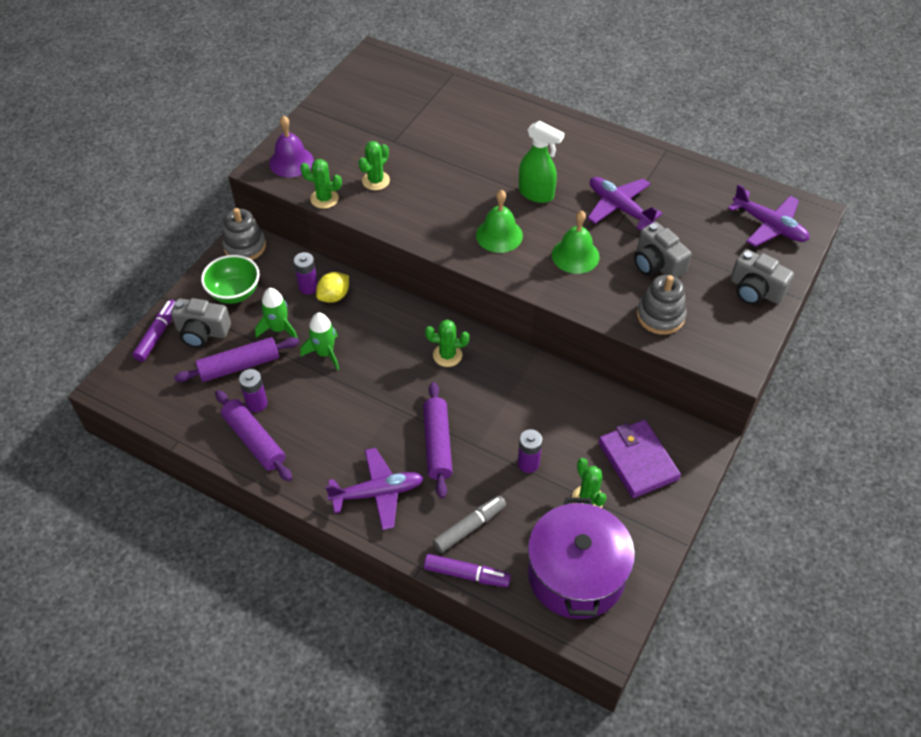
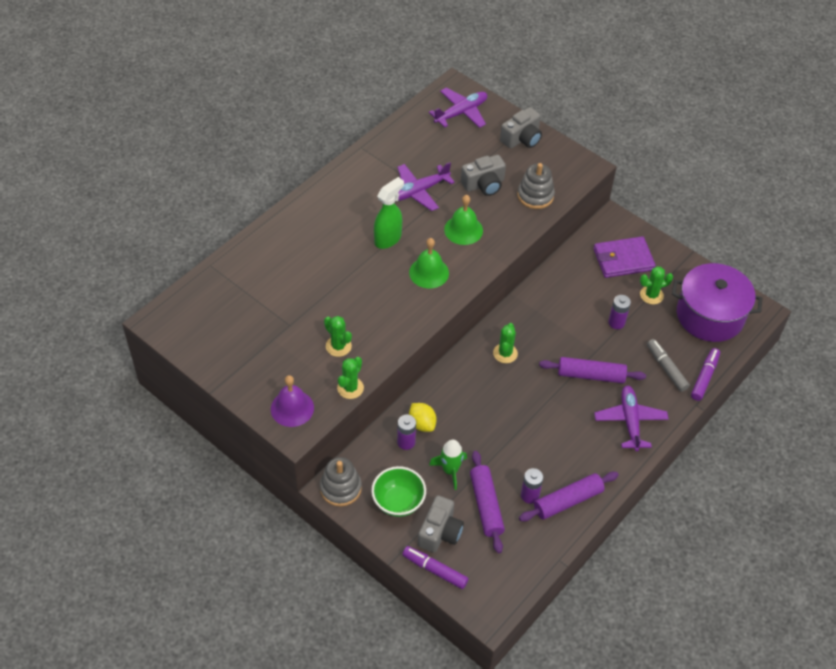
camera: 80 degrees left, 0 degrees up
(325, 353) = (485, 439): green rocket -> none

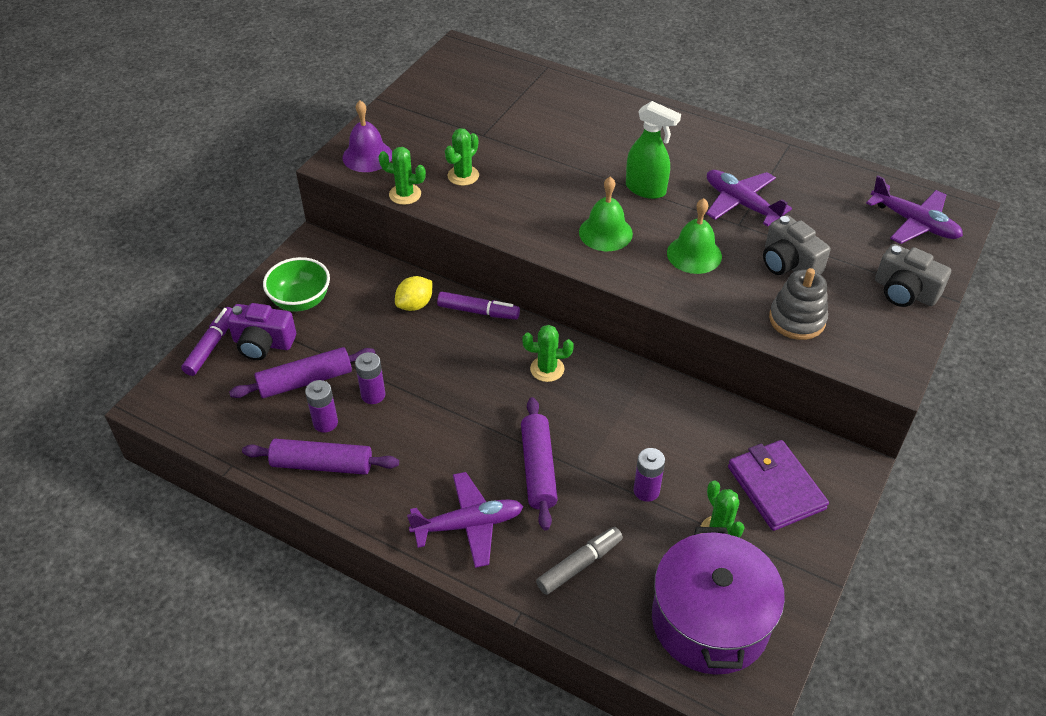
camera: 80 degrees right, 5 degrees down
(340, 488) = (313, 251): grey stacking toy -> none
(406, 442) = (385, 295): purple battery -> purple battery (373, 395)
(440, 532) = (263, 343): grey camera -> purple camera
(450, 470) = (351, 340): green rocket -> none
(568, 501) = (322, 464): purple rolling pin -> purple rolling pin turned 45 degrees counterclockwise
(704, 377) = (577, 621): purple marker -> purple marker (478, 311)

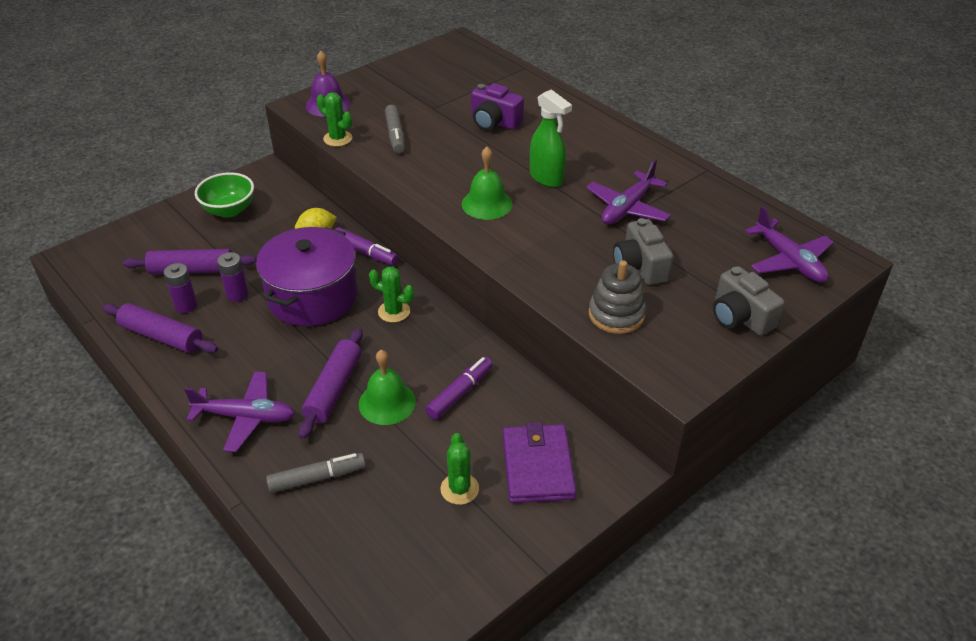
camera: 20 degrees right, 5 degrees down
(211, 346) = (139, 227): purple marker -> purple marker (459, 393)
(263, 343) = (179, 234): purple camera -> purple camera (494, 122)
(463, 176) = (395, 135): green cactus -> grey marker
(646, 491) = (416, 434): purple battery -> none
(694, 254) = (555, 239): green bell -> green bell (387, 402)
(709, 621) = (402, 562): purple pot -> purple pot (312, 296)
(741, 204) = (627, 208): purple plane -> purple plane turned 120 degrees counterclockwise

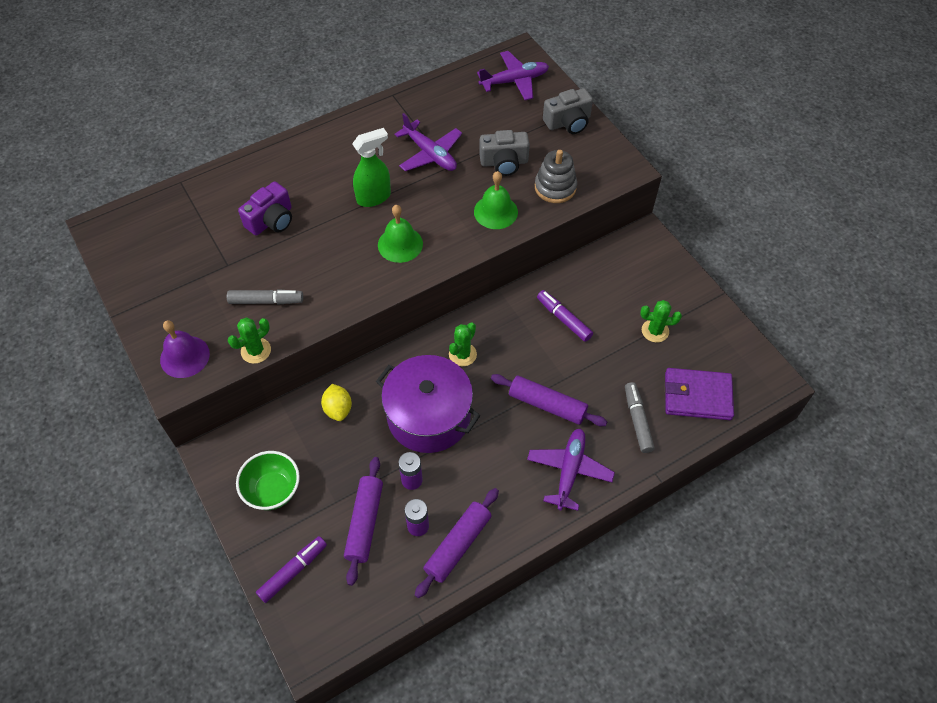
camera: 80 degrees left, 15 degrees up
(365, 252) = (376, 370): purple marker -> purple marker (293, 571)
(387, 402) = (567, 368): green bell -> green bell (495, 212)
(537, 466) = (639, 283): purple wallet -> purple wallet (697, 396)

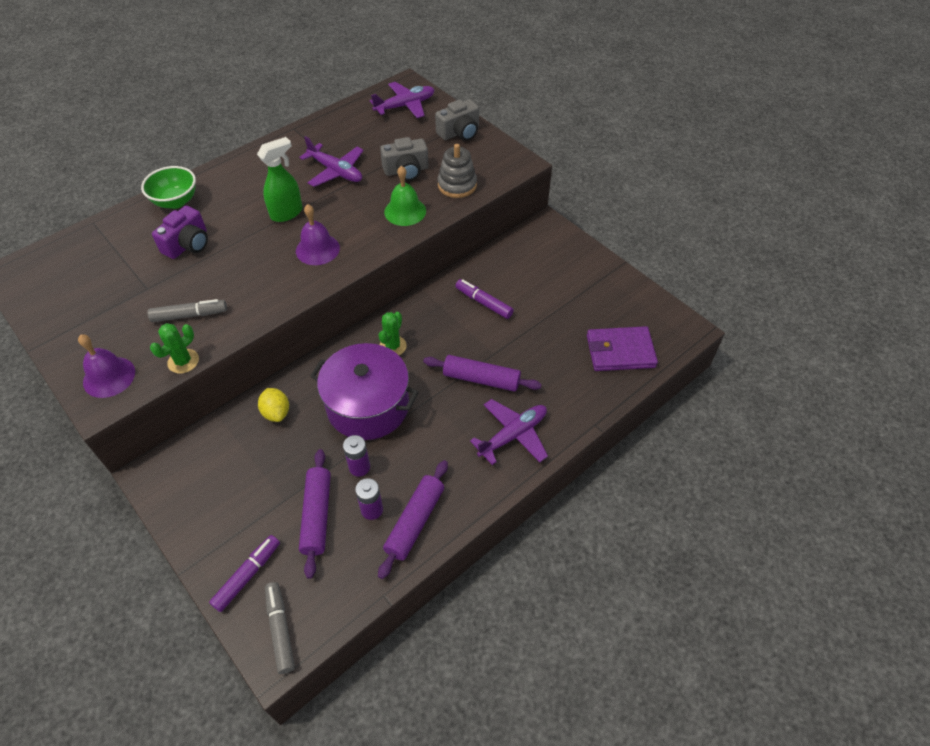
camera: 10 degrees left, 5 degrees down
(273, 490) = (217, 499): green bowl -> green bowl (176, 201)
(400, 244) = (317, 249): green bell -> purple bell
(569, 471) = (513, 435): purple plane -> purple plane turned 45 degrees clockwise
(637, 420) = (569, 380): grey marker -> grey marker (280, 629)
(655, 331) = (570, 301): green cactus -> none

